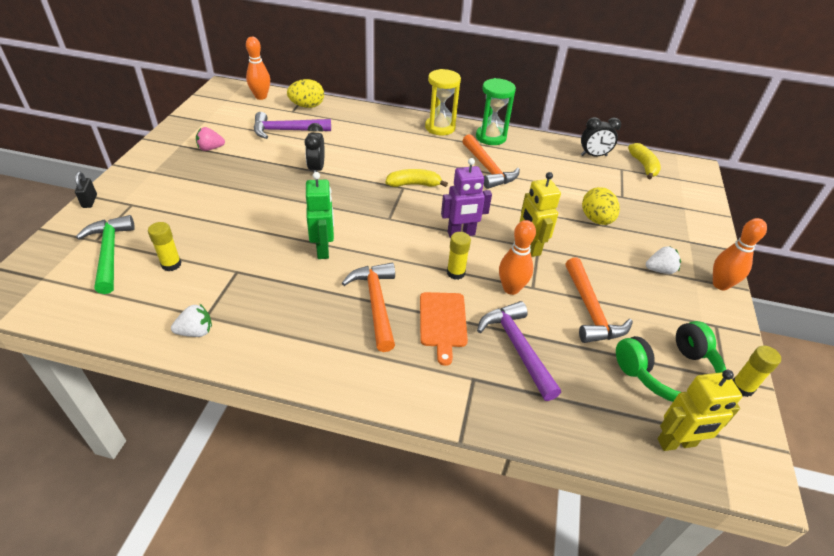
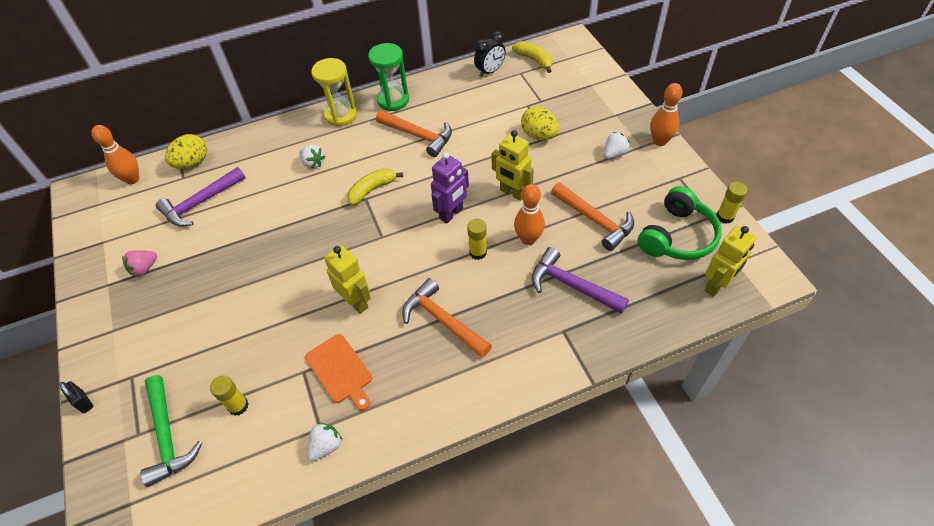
camera: 30 degrees left, 10 degrees up
(109, 253) = (167, 436): green hammer -> green hammer turned 150 degrees counterclockwise
(316, 169) = (271, 227): black clock -> none
(323, 249) = (356, 302): green robot -> yellow robot
(388, 146) = (313, 163): none -> white strawberry
(443, 322) = (505, 301): orange cutting board -> orange cutting board (340, 370)

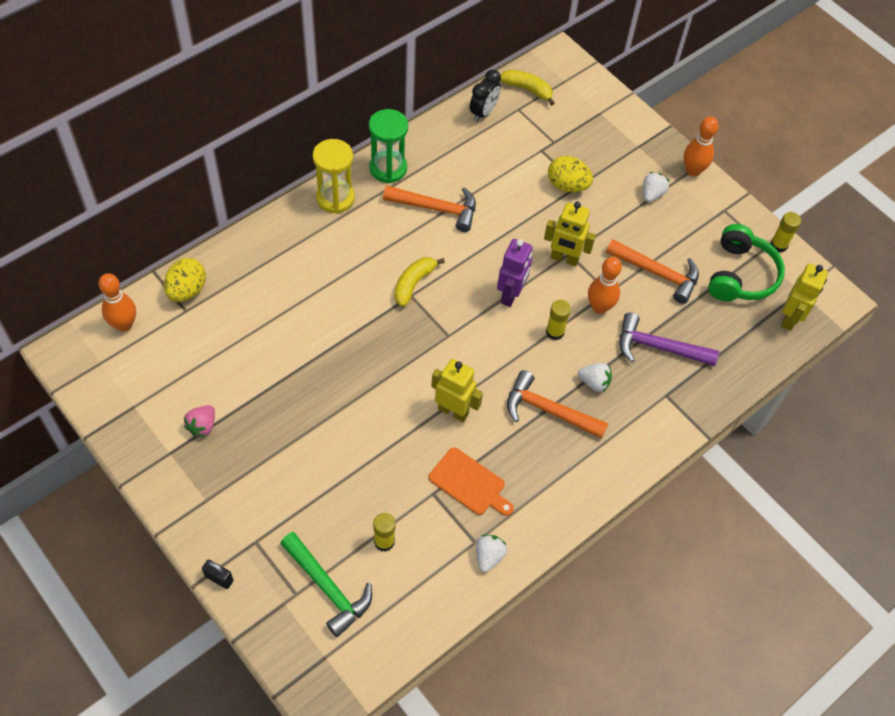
camera: 25 degrees left, 5 degrees up
(201, 203) = (225, 337): purple hammer -> none
(313, 163) = (332, 264): white strawberry -> white strawberry (594, 382)

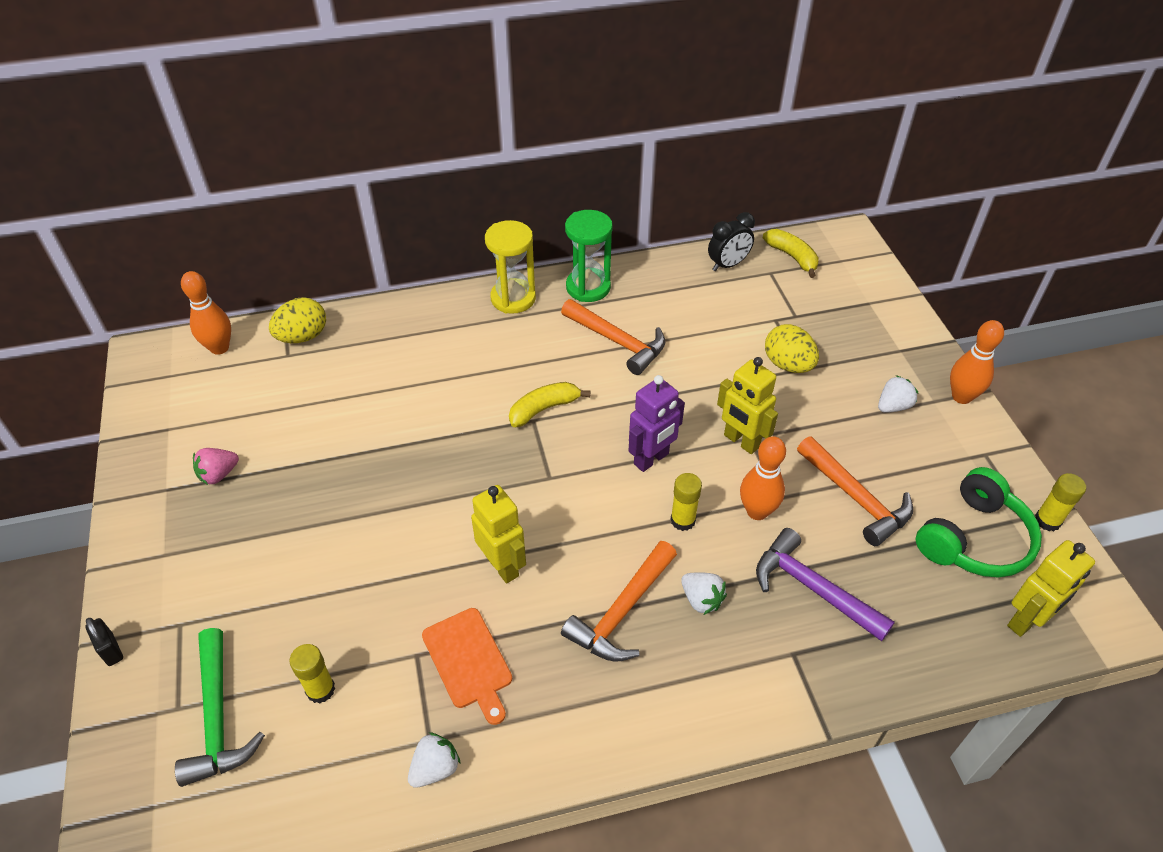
camera: 30 degrees right, 10 degrees down
(548, 410) = (622, 611): orange hammer -> orange hammer turned 105 degrees counterclockwise

